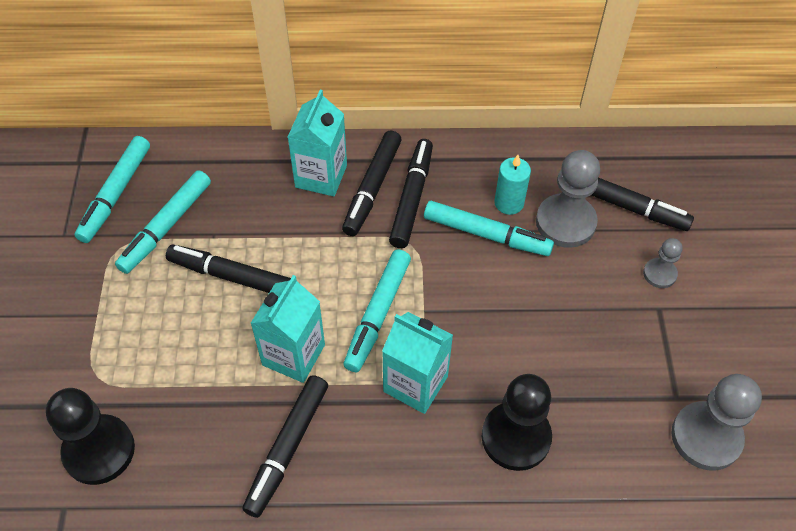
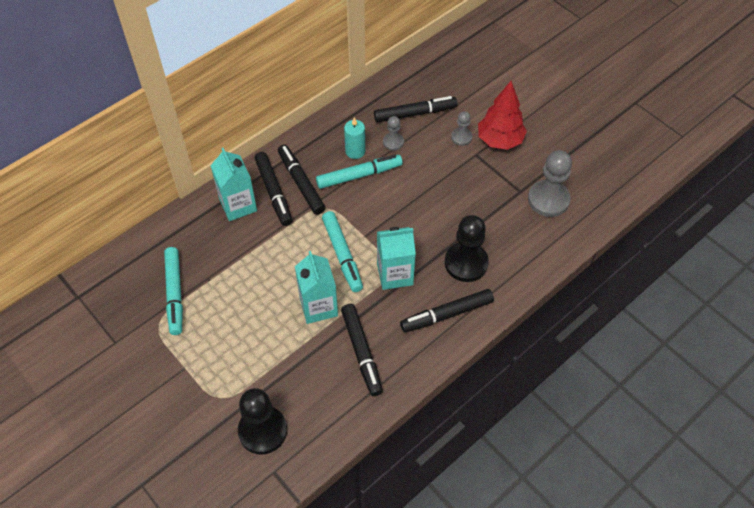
camera: 40 degrees left, 0 degrees up
(116, 194) = (123, 298): turquoise marker -> none
(232, 276) = (243, 292): black marker -> black marker (446, 314)
(565, 222) = (393, 142): grey pawn -> grey pawn, size x0.53
(708, 312) = (499, 140): none -> red tree

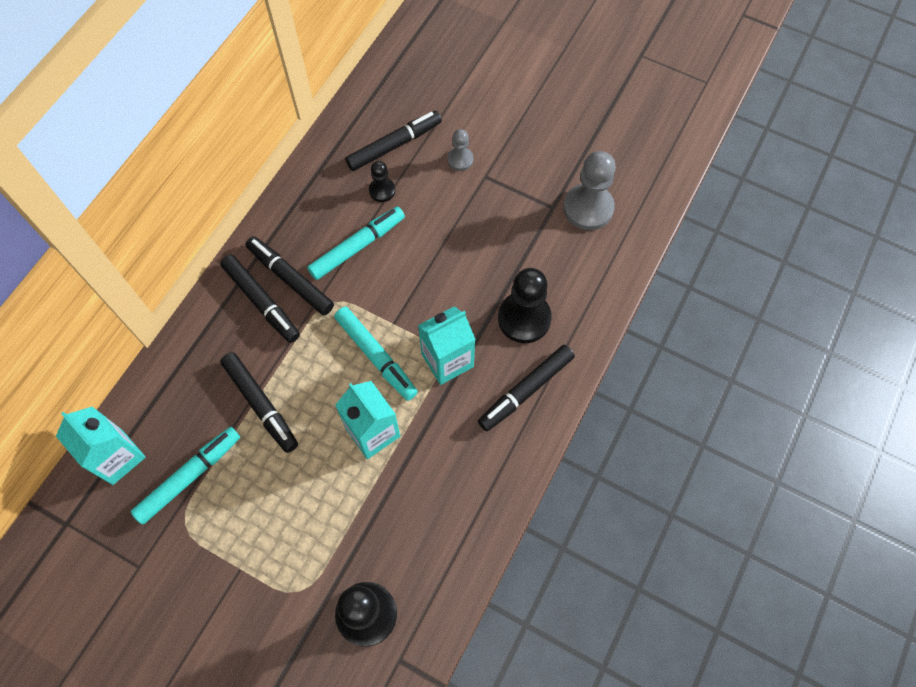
camera: 20 degrees left, 10 degrees up
(175, 294) = (189, 477): turquoise marker -> turquoise marker turned 105 degrees counterclockwise
(238, 205) = (223, 333): turquoise carton -> turquoise carton (117, 457)
(355, 151) = (340, 216): turquoise candle -> none
(361, 352) = (445, 472): black marker -> black marker (261, 404)
(393, 142) = (382, 190): grey pawn -> black pawn
(499, 140) = (506, 150): red tree -> none

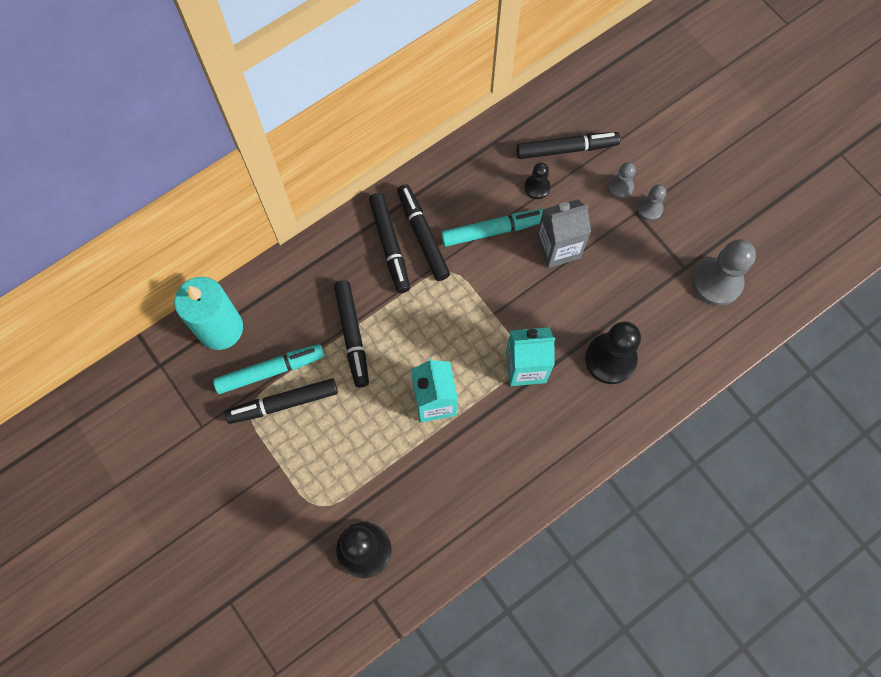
camera: 25 degrees right, 5 degrees up
(117, 457) = (220, 328): turquoise carton -> turquoise candle
(376, 356) = (466, 336): turquoise marker -> none
(427, 237) = (558, 248): none -> grey carton
(496, 168) = (649, 208): none -> grey pawn
(526, 390) = (582, 424): black marker -> black marker (283, 403)

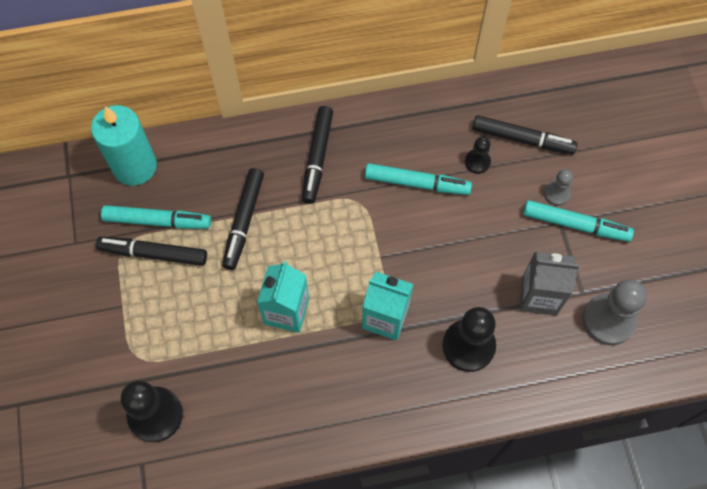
camera: 25 degrees right, 5 degrees down
(423, 235) = (351, 161): black marker -> none
(558, 248) = (470, 224): grey carton -> grey carton (539, 296)
(649, 208) = (575, 225): grey pawn -> turquoise marker

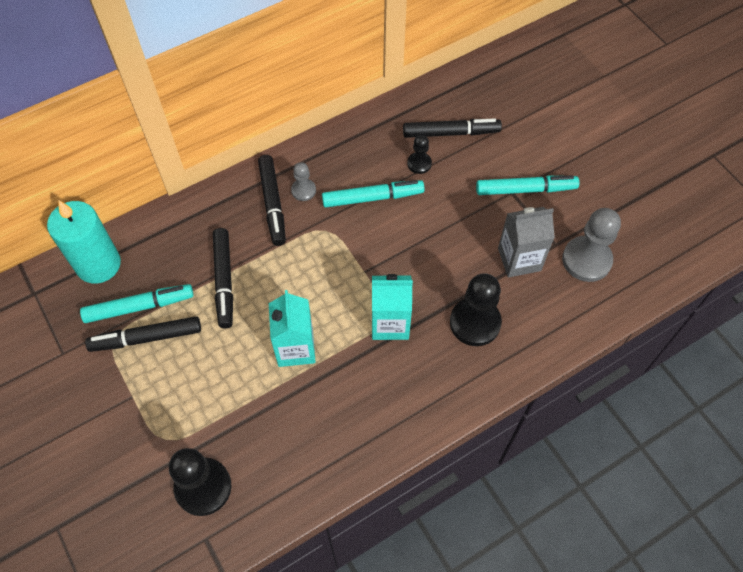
camera: 20 degrees left, 5 degrees down
(556, 194) = (499, 169): grey pawn -> grey pawn (303, 190)

